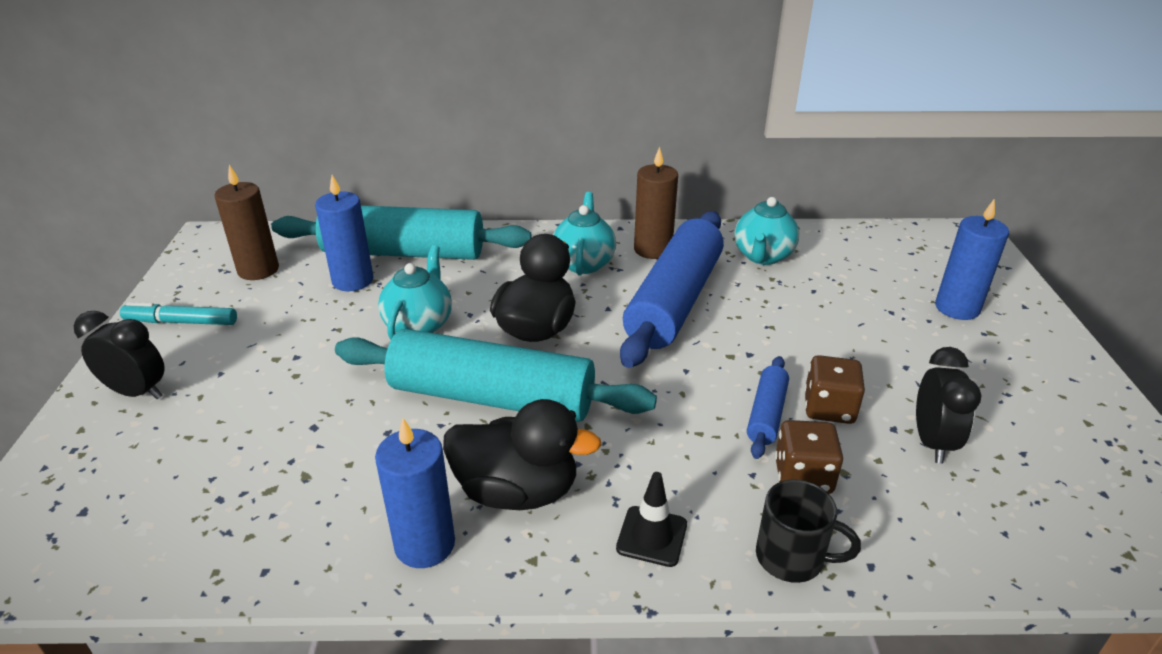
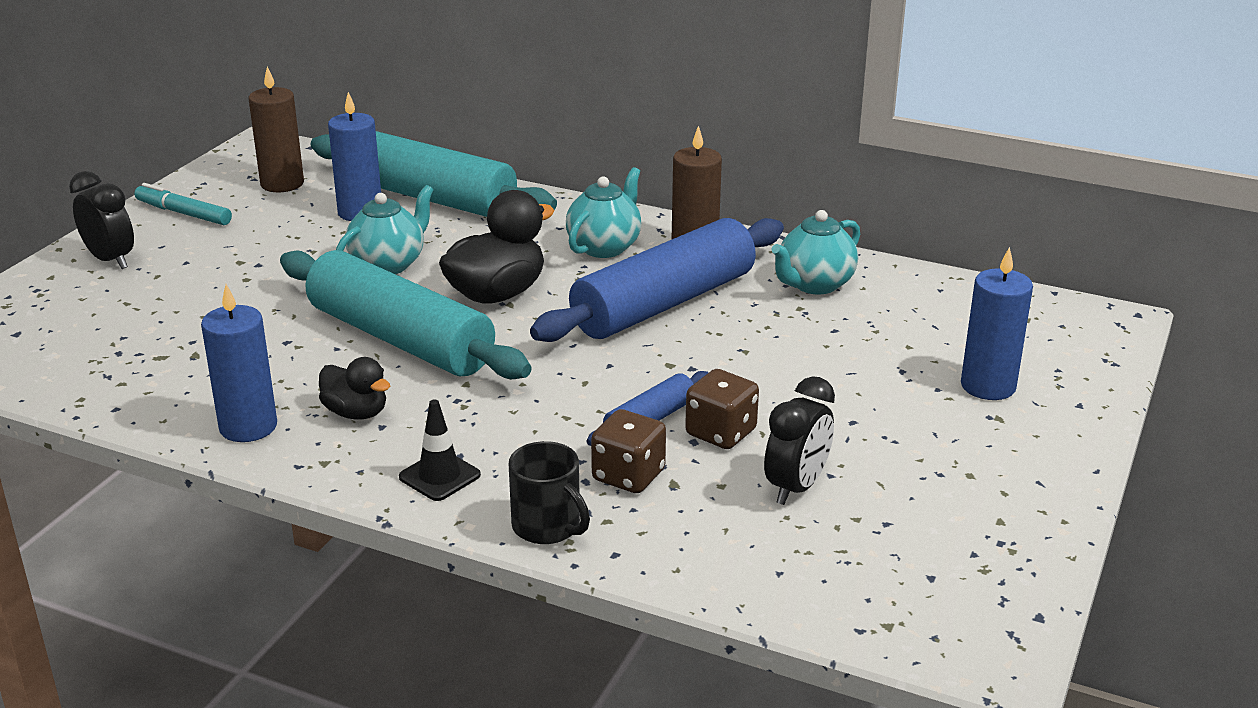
camera: 25 degrees right, 5 degrees down
(517, 491) = (356, 413): black duck -> black duck, size x0.59

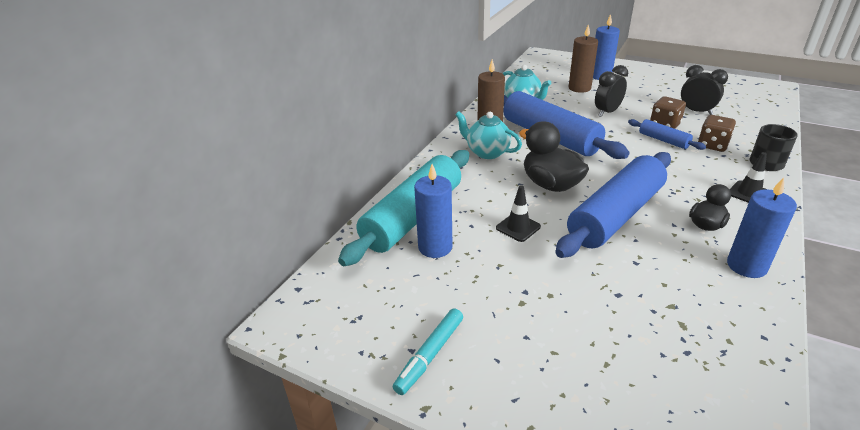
camera: 85 degrees left, 5 degrees up
(110, 260) = (530, 393): black clock -> black clock (607, 112)
(282, 184) = (375, 296): brown candle -> brown candle (579, 88)
(388, 264) = (518, 227): turquoise teapot -> black traffic cone
(400, 339) = (615, 215): turquoise rolling pin -> blue rolling pin

